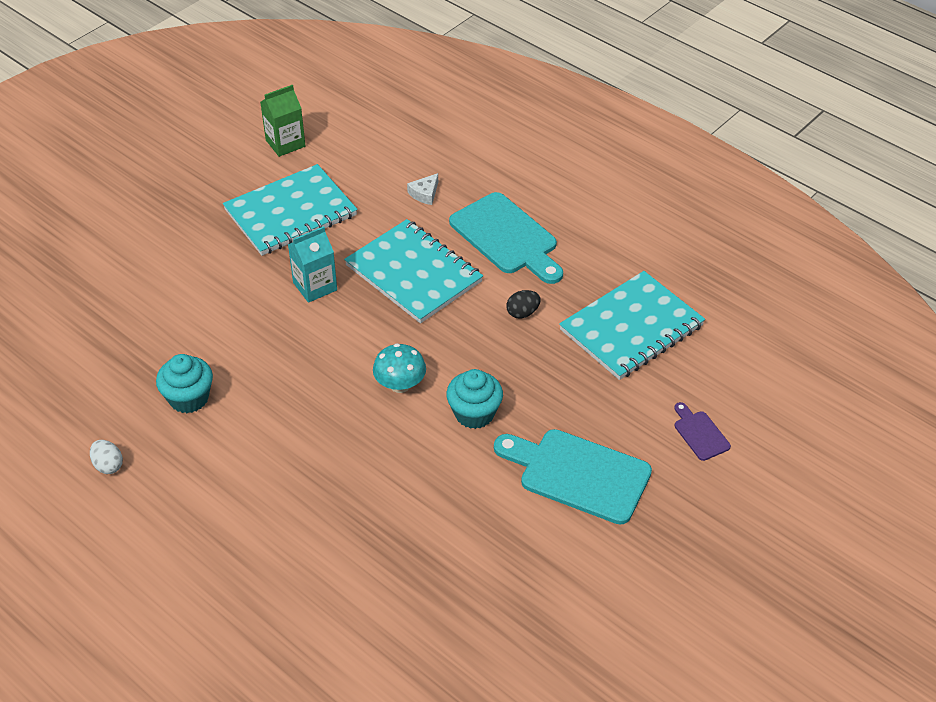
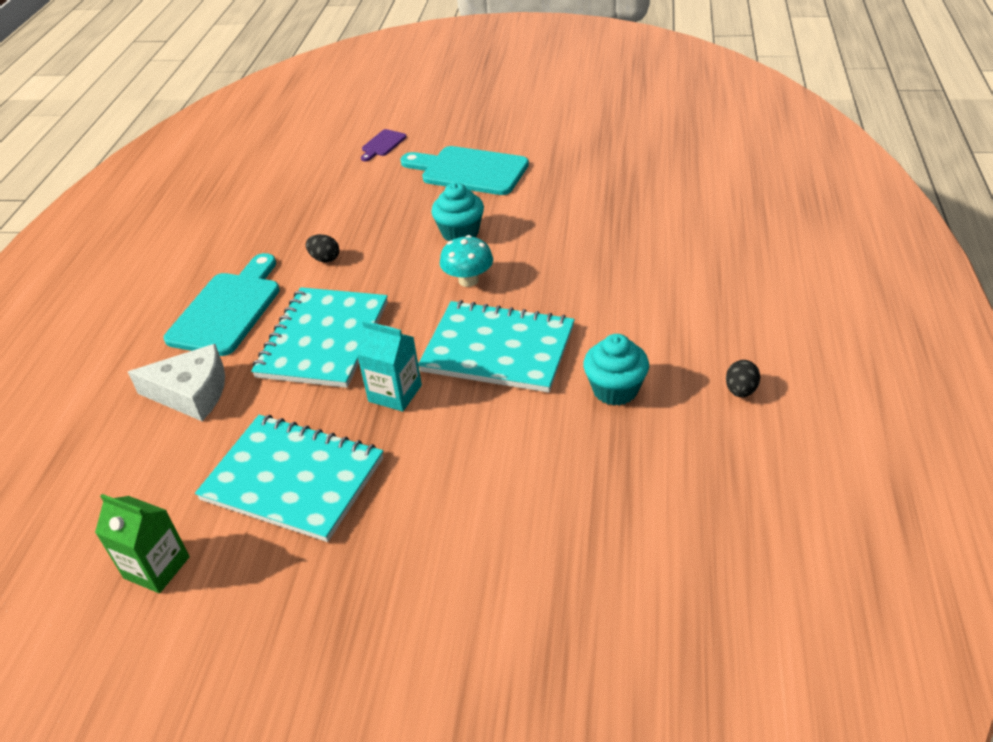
camera: 120 degrees left, 5 degrees down
(108, 465) = (740, 390): white egg -> black egg
(425, 194) = (191, 393): white cheese -> white cheese, size x2.00
(578, 474) = (469, 171): turquoise cutting board -> turquoise cutting board turned 120 degrees clockwise
(631, 328) = (298, 205): turquoise notebook -> turquoise notebook (498, 349)

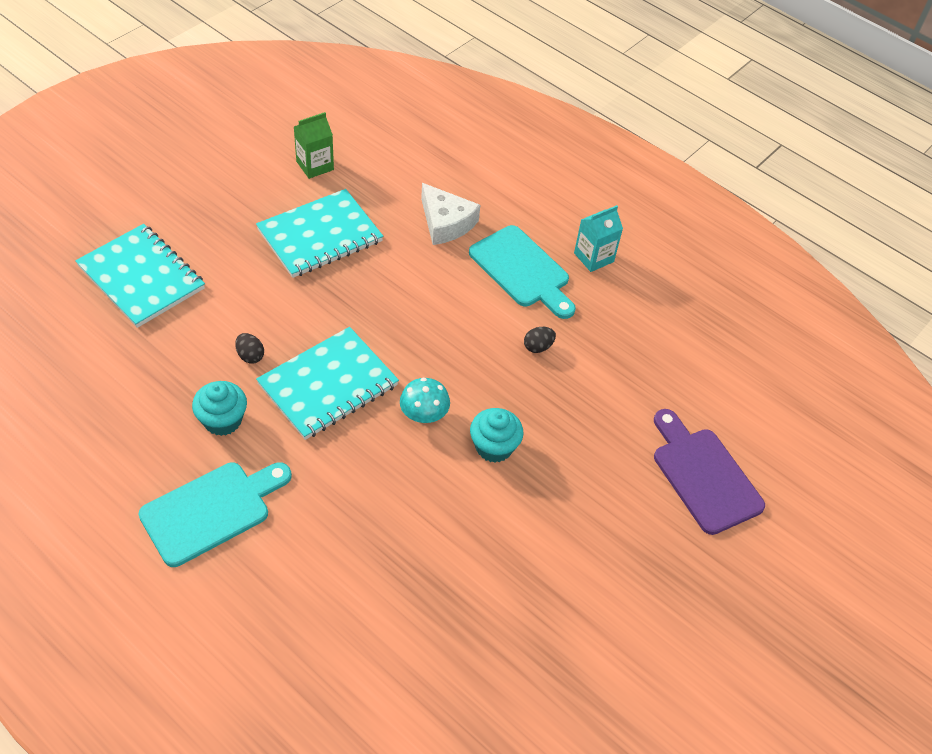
camera: 115 degrees right, 10 degrees up
(191, 393) = (445, 223): white cheese -> white cheese turned 75 degrees counterclockwise
(323, 340) = (436, 302): turquoise notebook -> turquoise notebook (141, 277)
(382, 144) = (703, 476): purple cutting board -> purple cutting board, size x2.12
(395, 393) = (343, 311): turquoise carton -> turquoise carton (593, 257)
(469, 171) = (591, 513): turquoise cutting board -> turquoise cutting board (211, 510)
(740, 390) = (144, 487): black egg -> black egg (250, 356)

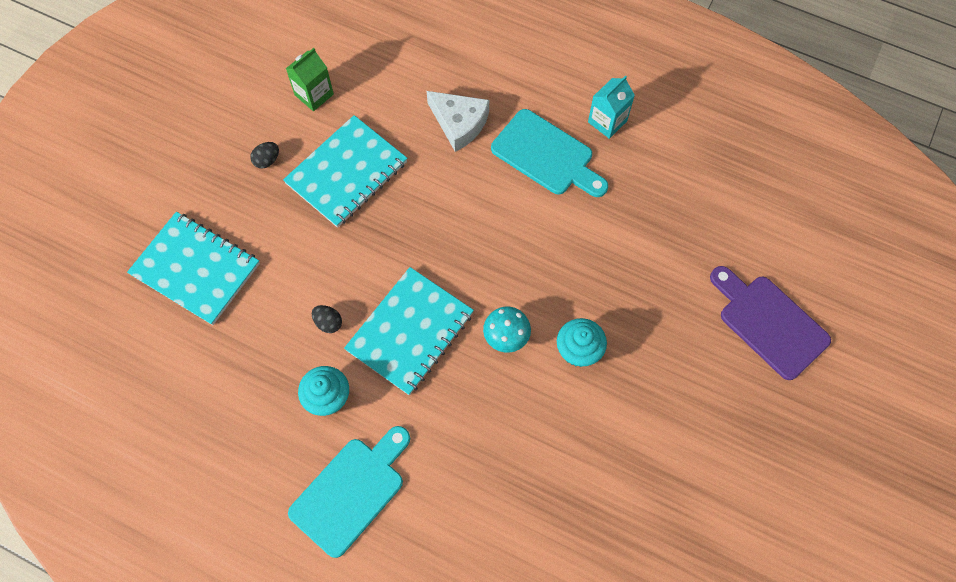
camera: 10 degrees left, 15 degrees up
(538, 347) = (586, 234): black egg -> black egg (267, 160)

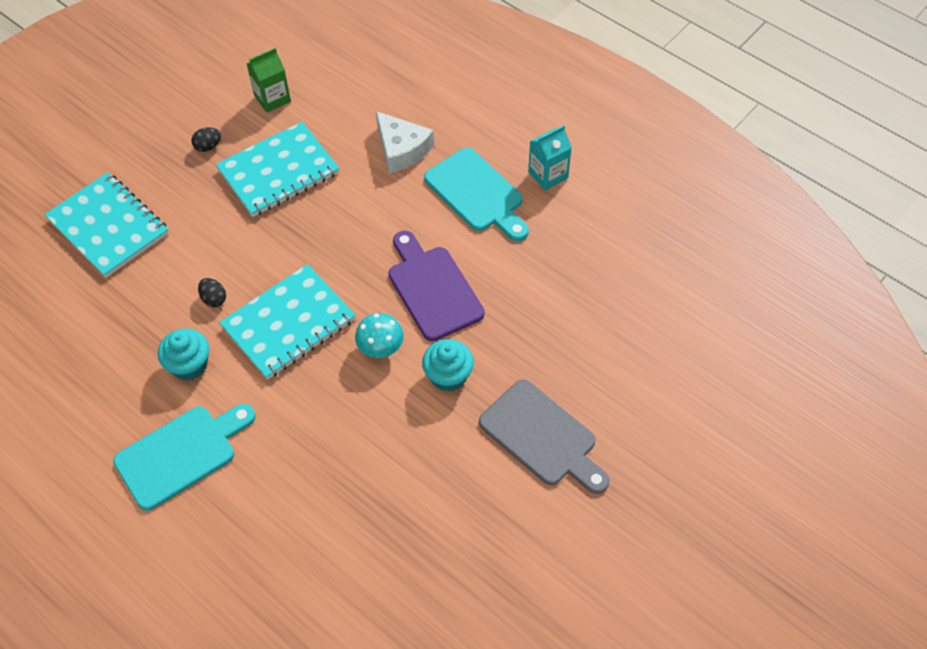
camera: 15 degrees right, 10 degrees down
(683, 391) = (542, 436): none -> grey cutting board
(769, 323) = (652, 392): purple cutting board -> purple cutting board (432, 289)

